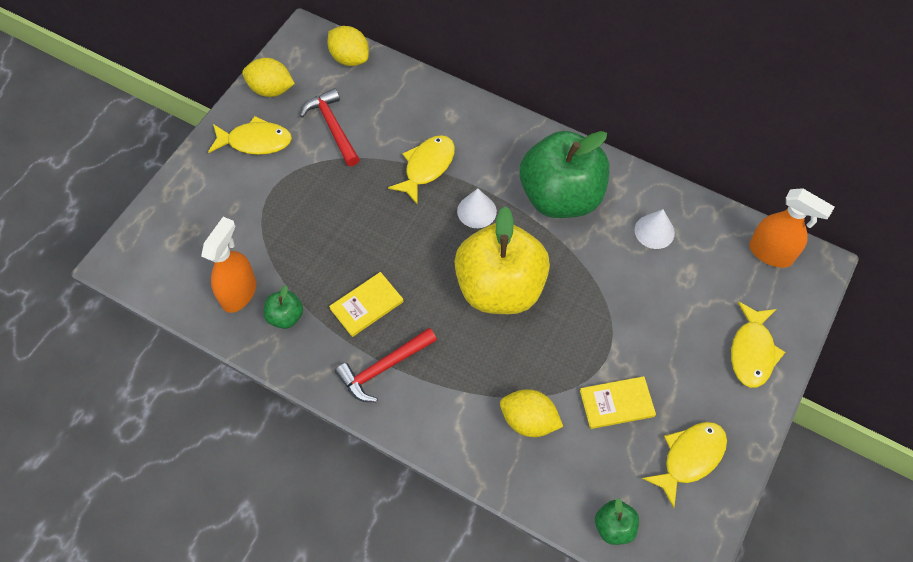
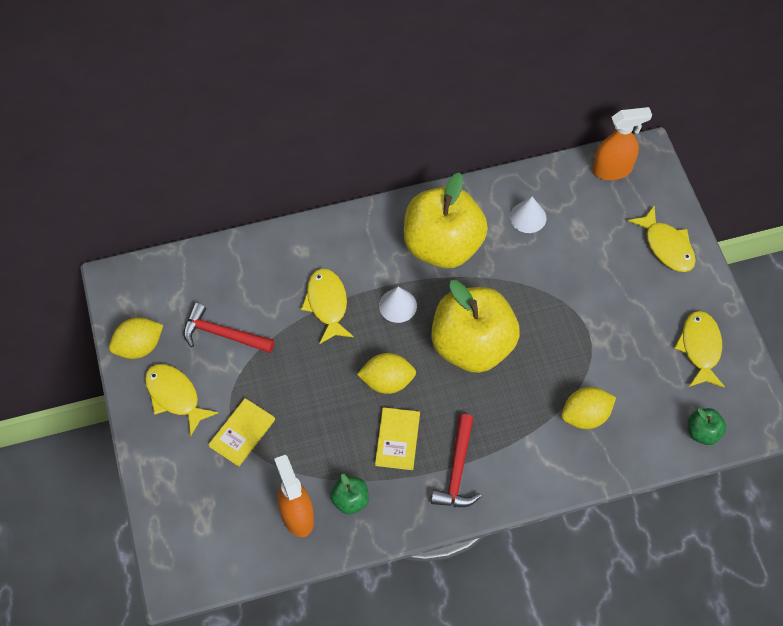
camera: 45 degrees left, 0 degrees up
(255, 141) = (175, 396): yellow fish -> yellow fish turned 90 degrees counterclockwise
(350, 58) = (173, 270): yellow lemon -> yellow lemon (387, 381)
(560, 196) = (442, 245): green apple -> yellow apple
(617, 403) = (625, 354): yellow book -> yellow book (242, 433)

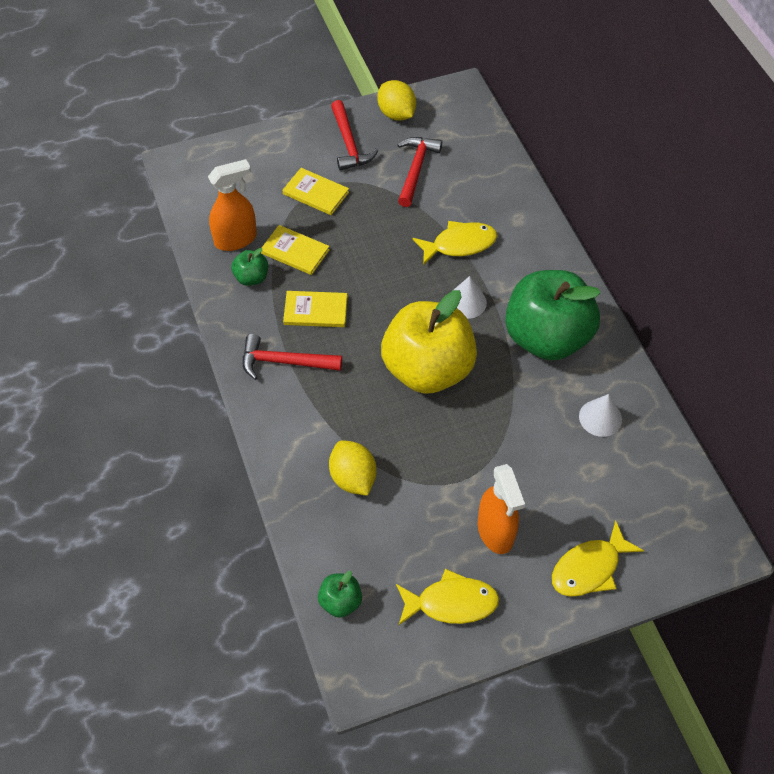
camera: 85 degrees right, 5 degrees down
(175, 396) = (349, 143): yellow fish -> red hammer
(320, 456) = (295, 252): none -> yellow book
(387, 381) = (378, 298): yellow lemon -> none
(442, 245) = (546, 337): yellow apple -> green apple
(612, 170) = (689, 507): orange spray bottle -> orange spray bottle (495, 532)

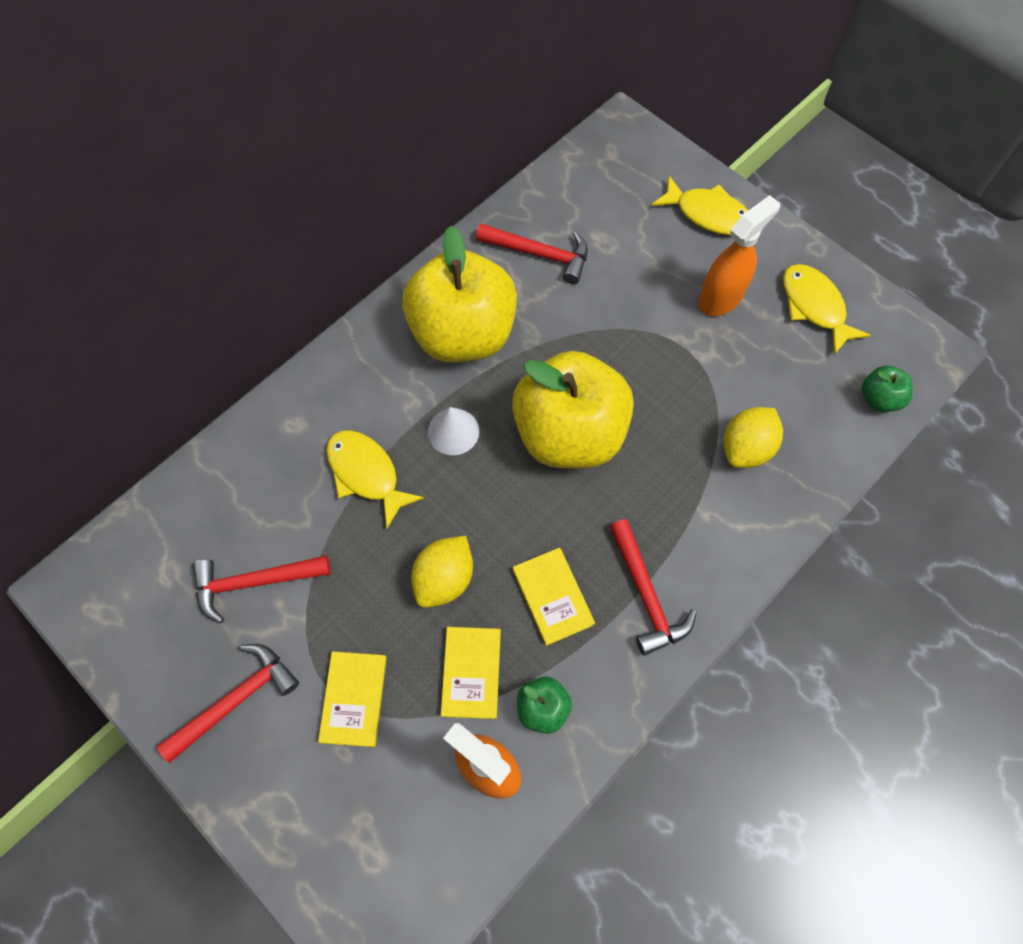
camera: 115 degrees left, 10 degrees up
(396, 114) = (149, 659): yellow lemon -> yellow lemon (444, 579)
(546, 337) = (463, 334): green apple -> yellow apple
(600, 418) = (539, 254): white cone -> red hammer

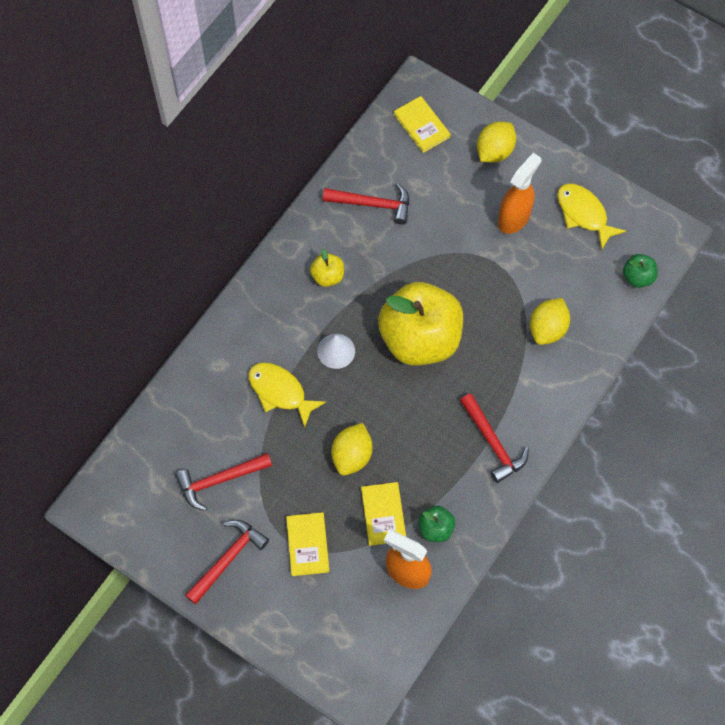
camera: 10 degrees left, 0 degrees up
(463, 334) = (327, 276): yellow apple -> yellow apple, size x0.42
(553, 596) = (429, 455): yellow book -> yellow book (422, 125)
(707, 214) = (494, 151): yellow fish -> yellow lemon

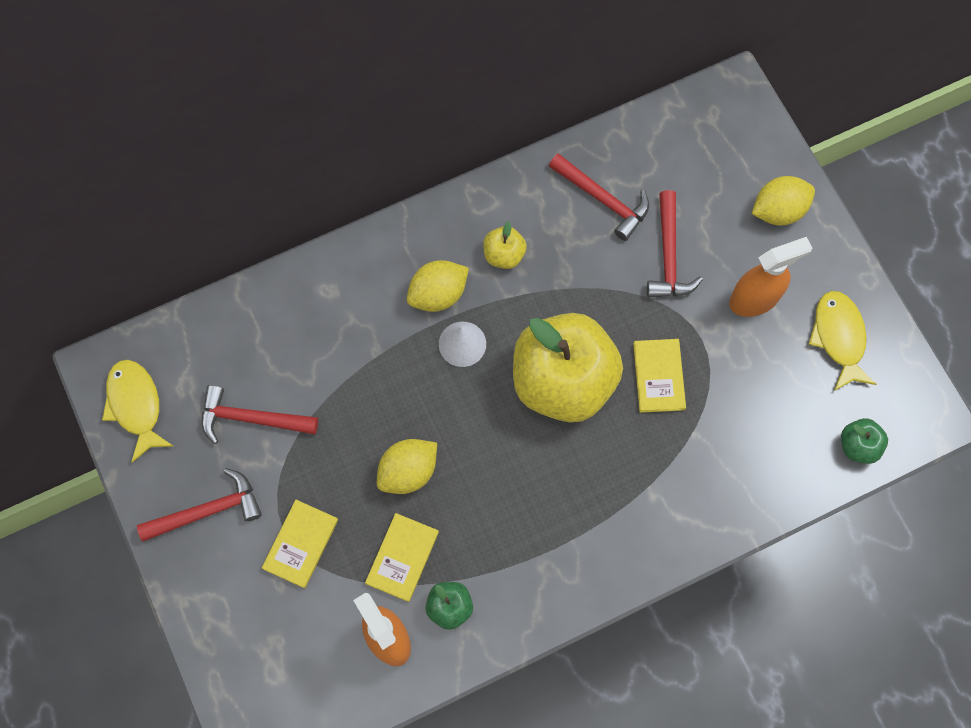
camera: 30 degrees right, 5 degrees up
(280, 392) = (374, 357): yellow fish -> yellow fish (136, 406)
(422, 125) = (712, 138): yellow book -> yellow book (659, 376)
(493, 443) = (572, 546): red hammer -> red hammer (668, 255)
(547, 329) = (715, 449): yellow lemon -> yellow lemon (438, 294)

